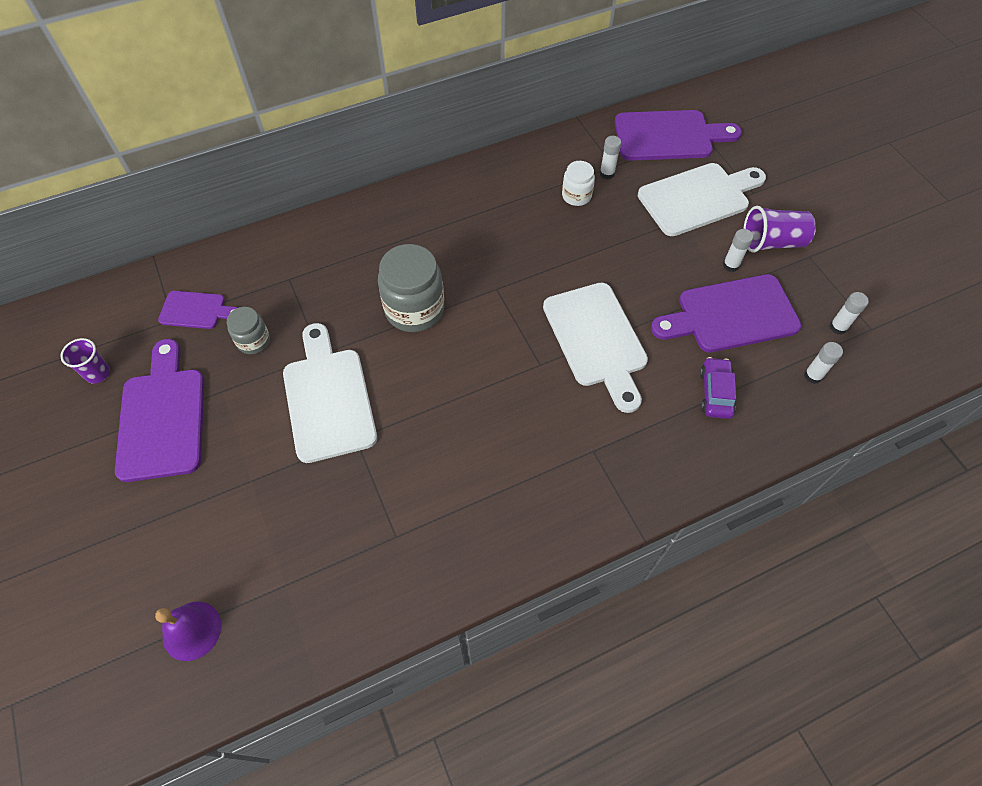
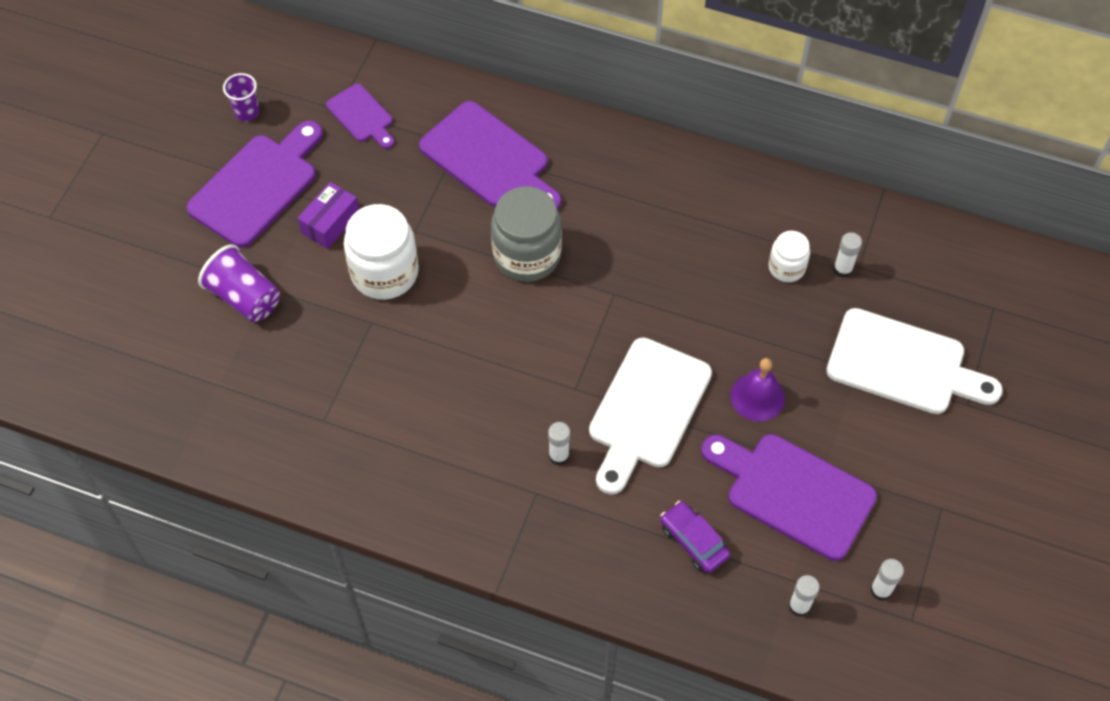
camera: 45 degrees right, 0 degrees up
(192, 630) = (134, 360): purple bell -> purple bell (757, 397)
(250, 397) = (330, 223): none -> purple box
(253, 341) = (378, 178): grey jar -> none
(328, 398) = (384, 272): white cutting board -> white jar
(668, 136) = (954, 281): purple cutting board -> purple cutting board (489, 159)
(715, 393) = (693, 541): purple car -> purple car turned 90 degrees counterclockwise
(730, 265) = (851, 451): white glue stick -> white glue stick (559, 456)
(772, 242) = (921, 465): purple cup -> purple cup (245, 297)

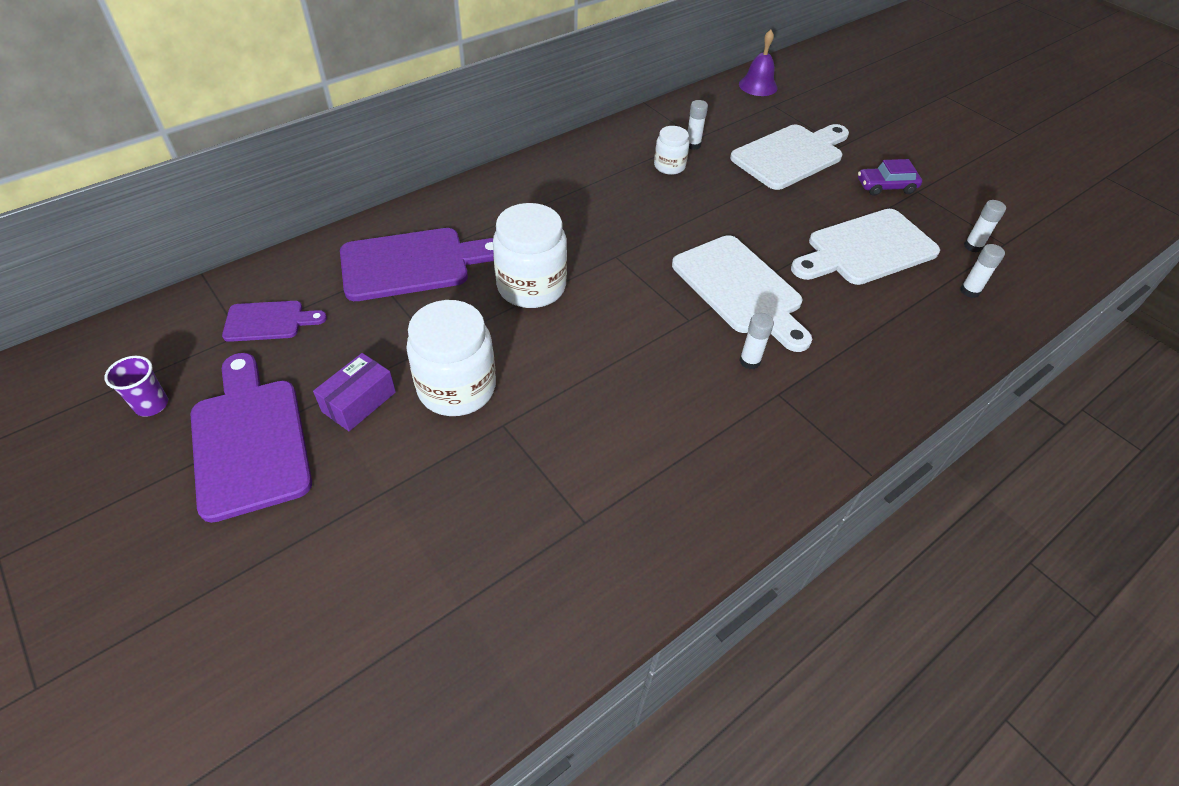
camera: 60 degrees left, 10 degrees down
(245, 297) = (372, 520): purple cup -> none
(330, 223) = (359, 402): purple box -> purple box turned 60 degrees clockwise
(527, 255) = (531, 287): grey jar -> white jar
(693, 541) = (882, 320): purple car -> purple car (886, 187)
(757, 397) = (770, 228): purple bell -> purple bell (758, 86)
(793, 493) = (866, 249): purple cutting board -> white cutting board

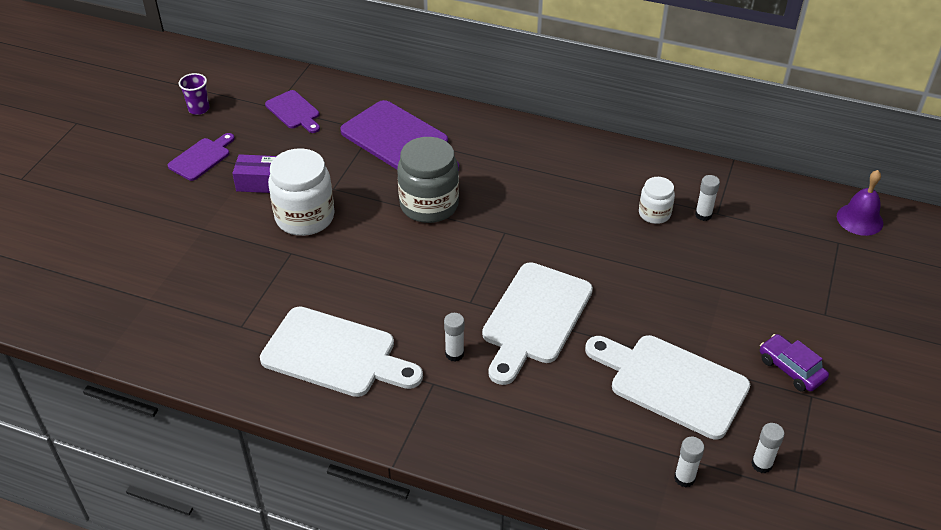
camera: 60 degrees right, 5 degrees down
(250, 440) = (201, 158): purple cutting board -> purple cutting board, size x0.55
(531, 287) = (429, 205): white jar -> grey jar
(790, 155) = (763, 284): white cutting board -> white cutting board (335, 354)

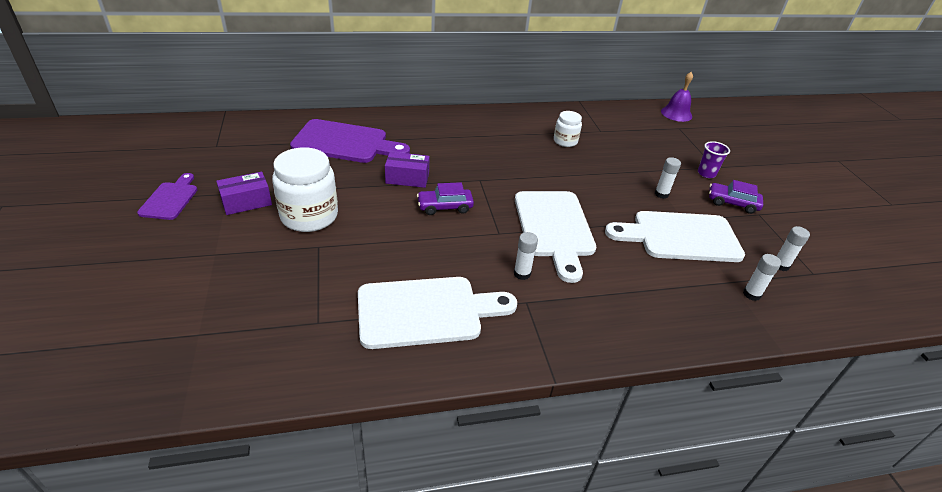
camera: 35 degrees left, 5 degrees down
(199, 109) = (140, 163): purple cup -> purple cup (706, 173)
(294, 111) = (237, 145): purple cutting board -> none
(429, 205) = (407, 178): grey jar -> purple box
(440, 252) = (445, 207): none -> purple car
(703, 215) = (594, 134): white glue stick -> white glue stick (661, 194)

